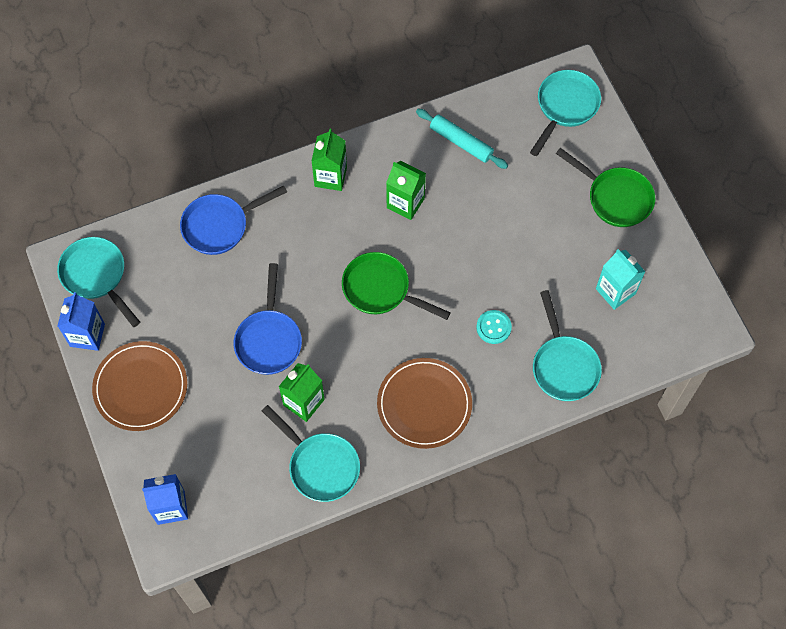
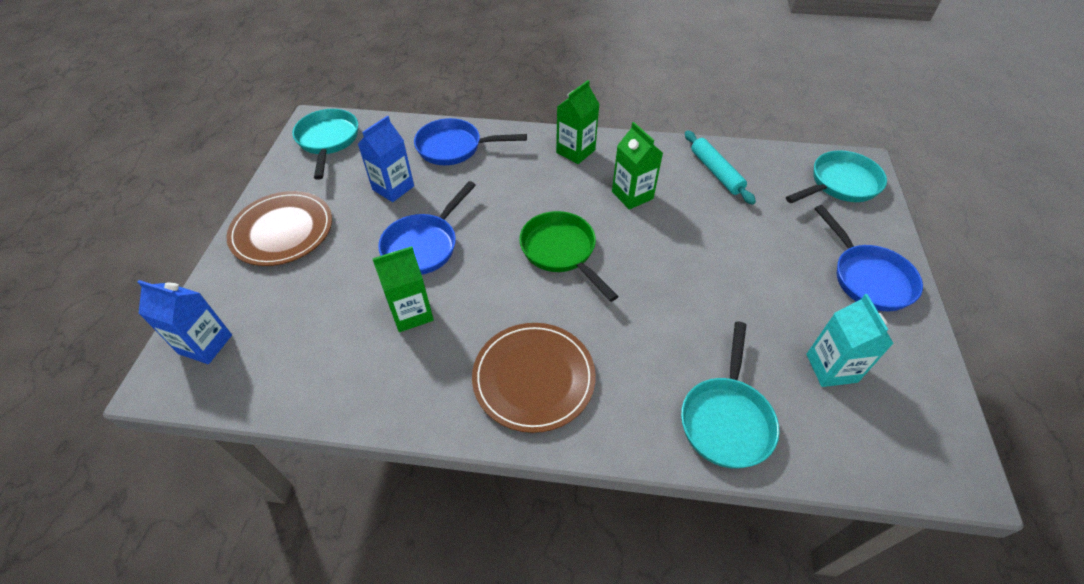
camera: 30 degrees right, 15 degrees down
(87, 335) = (281, 175): blue carton -> blue carton (393, 188)
(320, 465) = (378, 383): turquoise pan -> none
(493, 327) = (661, 338): turquoise button -> none
(615, 197) = (868, 277): green pan -> blue pan

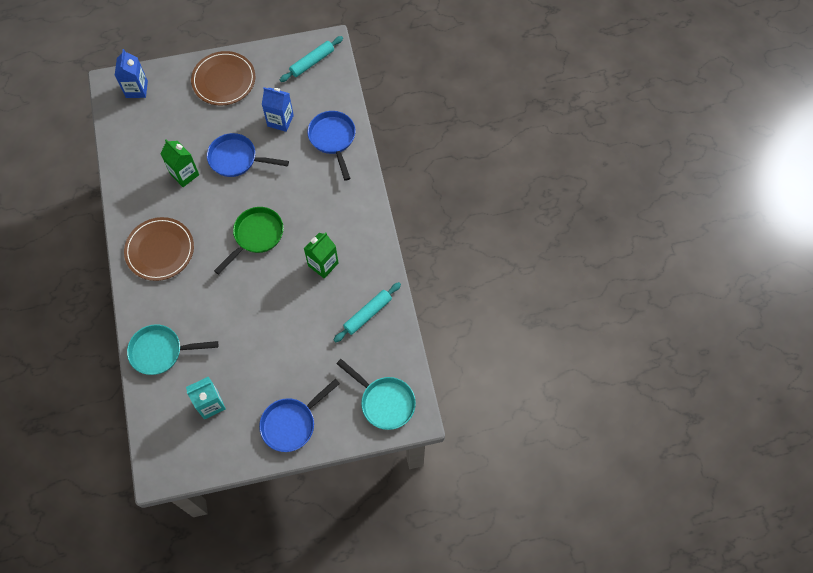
camera: 70 degrees right, 15 degrees up
(328, 141) = (312, 62): turquoise pan -> turquoise rolling pin
(575, 151) = (357, 216): green carton -> none

